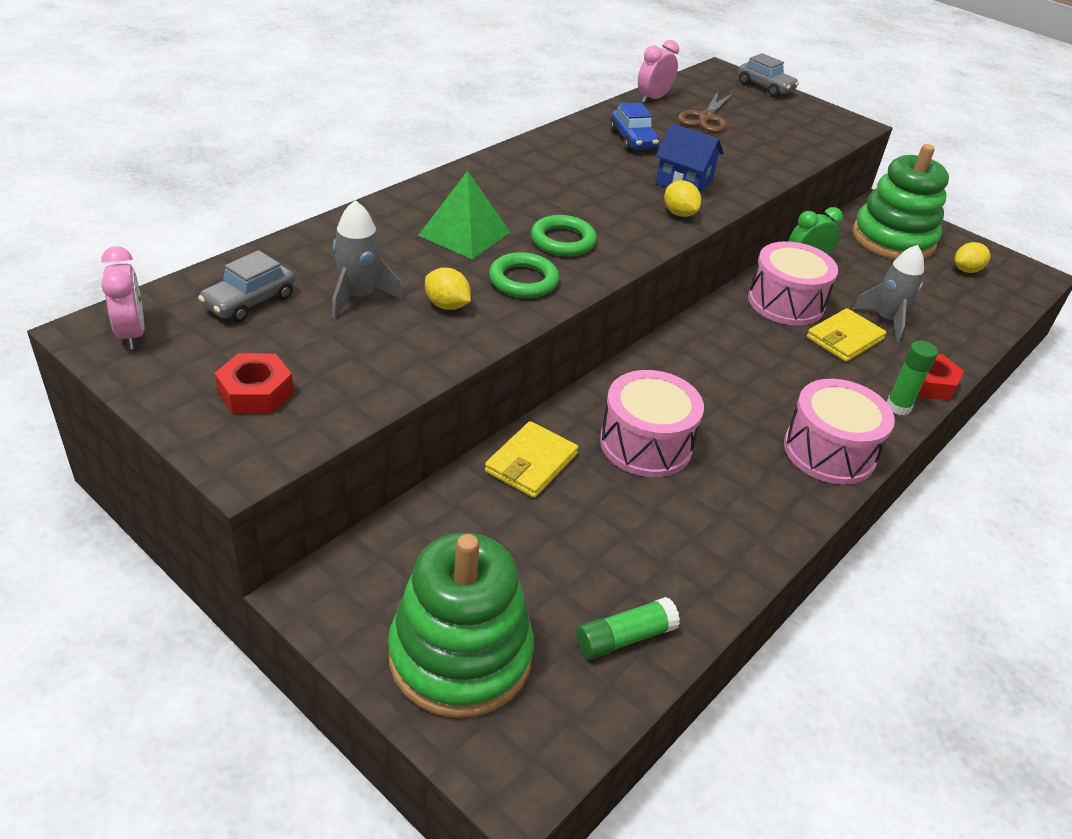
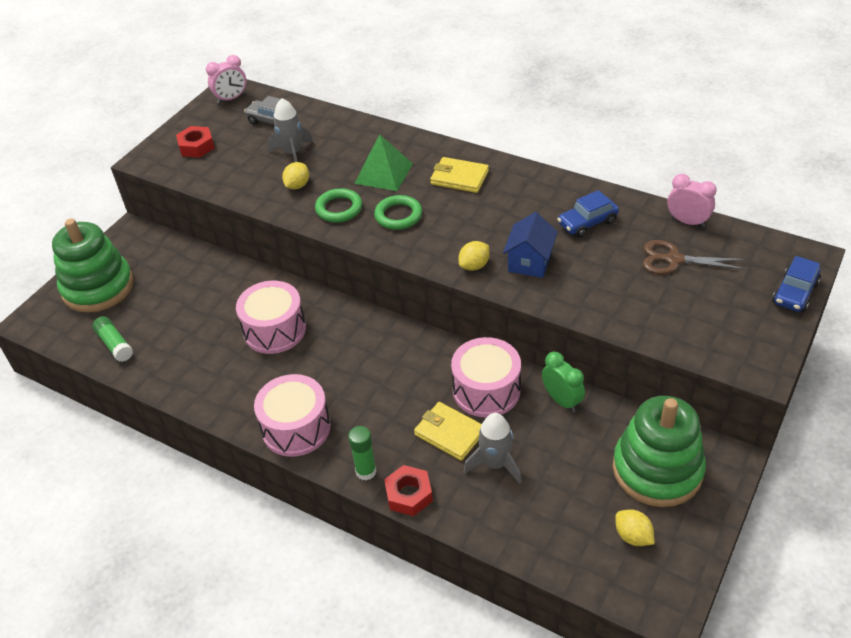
camera: 85 degrees right, 5 degrees up
(531, 463) = (242, 283): yellow wallet -> yellow wallet (459, 177)
(765, 87) = (794, 293): grey car -> blue car

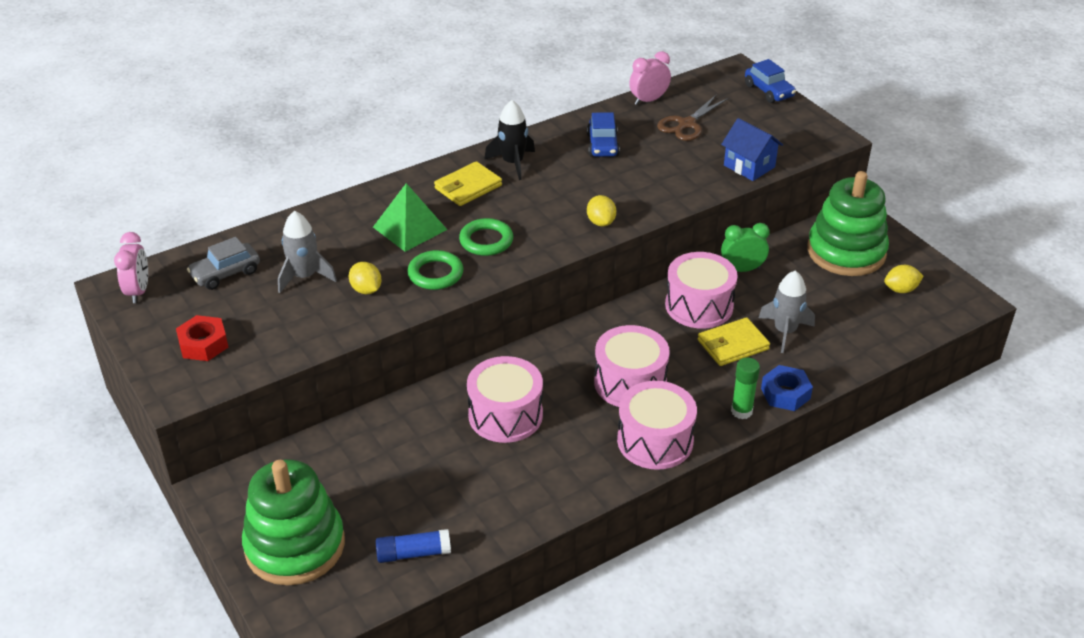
camera: 65 degrees left, 5 degrees down
(115, 344) = (413, 553): green glue stick -> blue glue stick
(356, 385) = (630, 382): none -> pink drum
(409, 495) = (785, 393): red nut -> blue nut
(512, 186) = (513, 163): none -> black rocket
(529, 262) = (624, 192): blue house -> blue house (749, 166)

